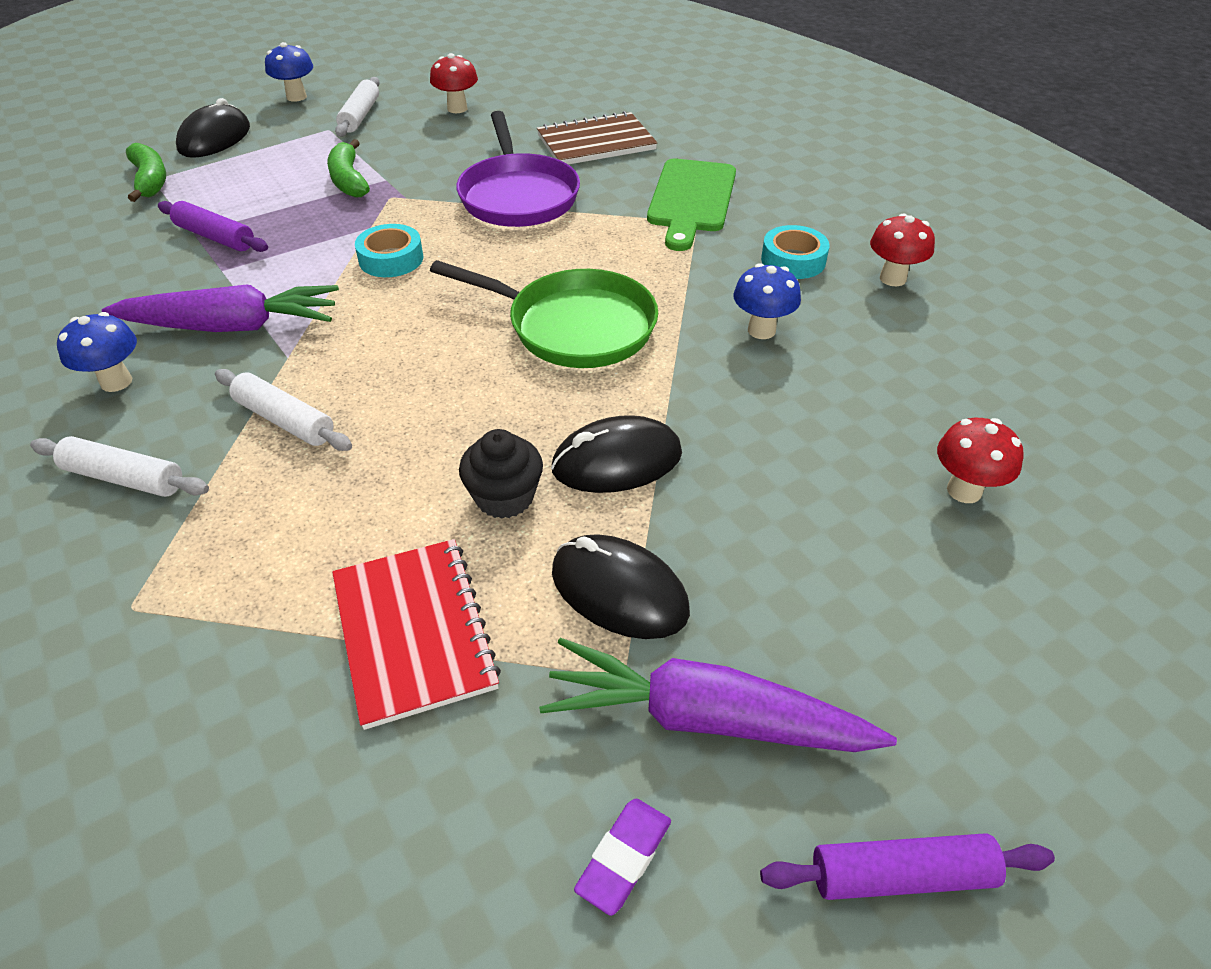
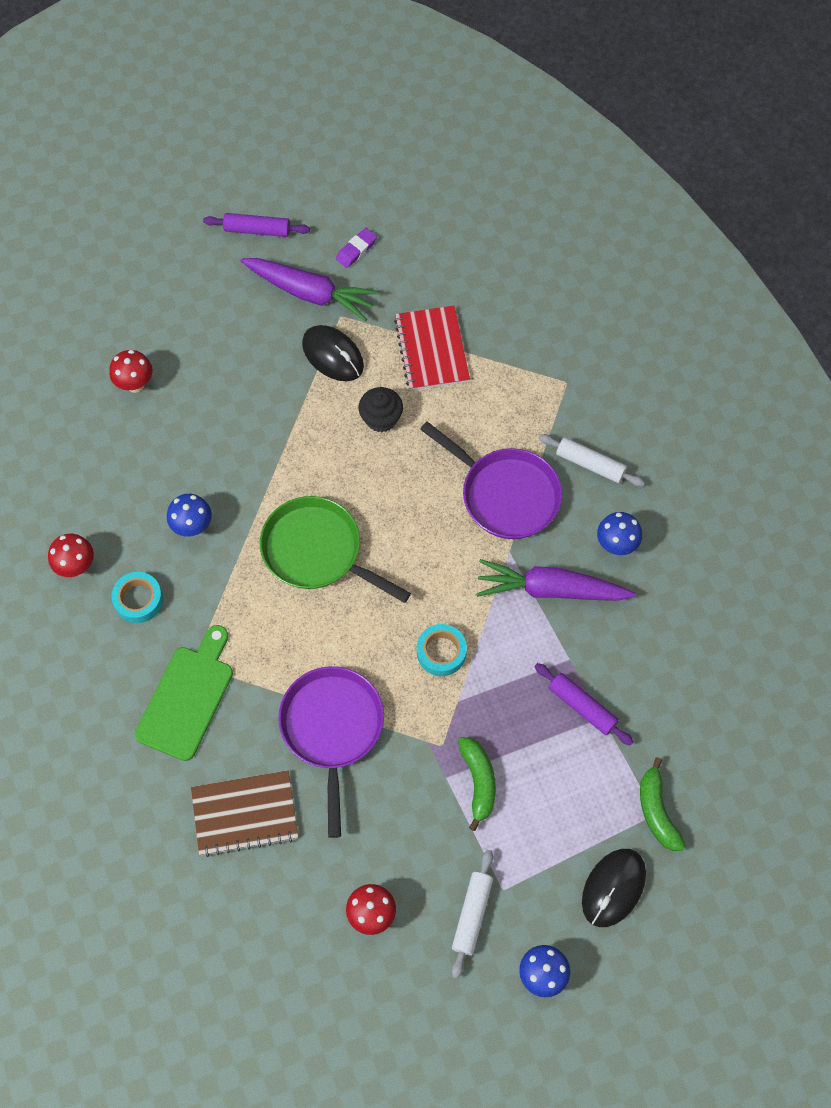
camera: 170 degrees left, 20 degrees up
(285, 420) = (505, 494): white rolling pin -> purple pan
(617, 461) = (315, 433): black mouse -> none

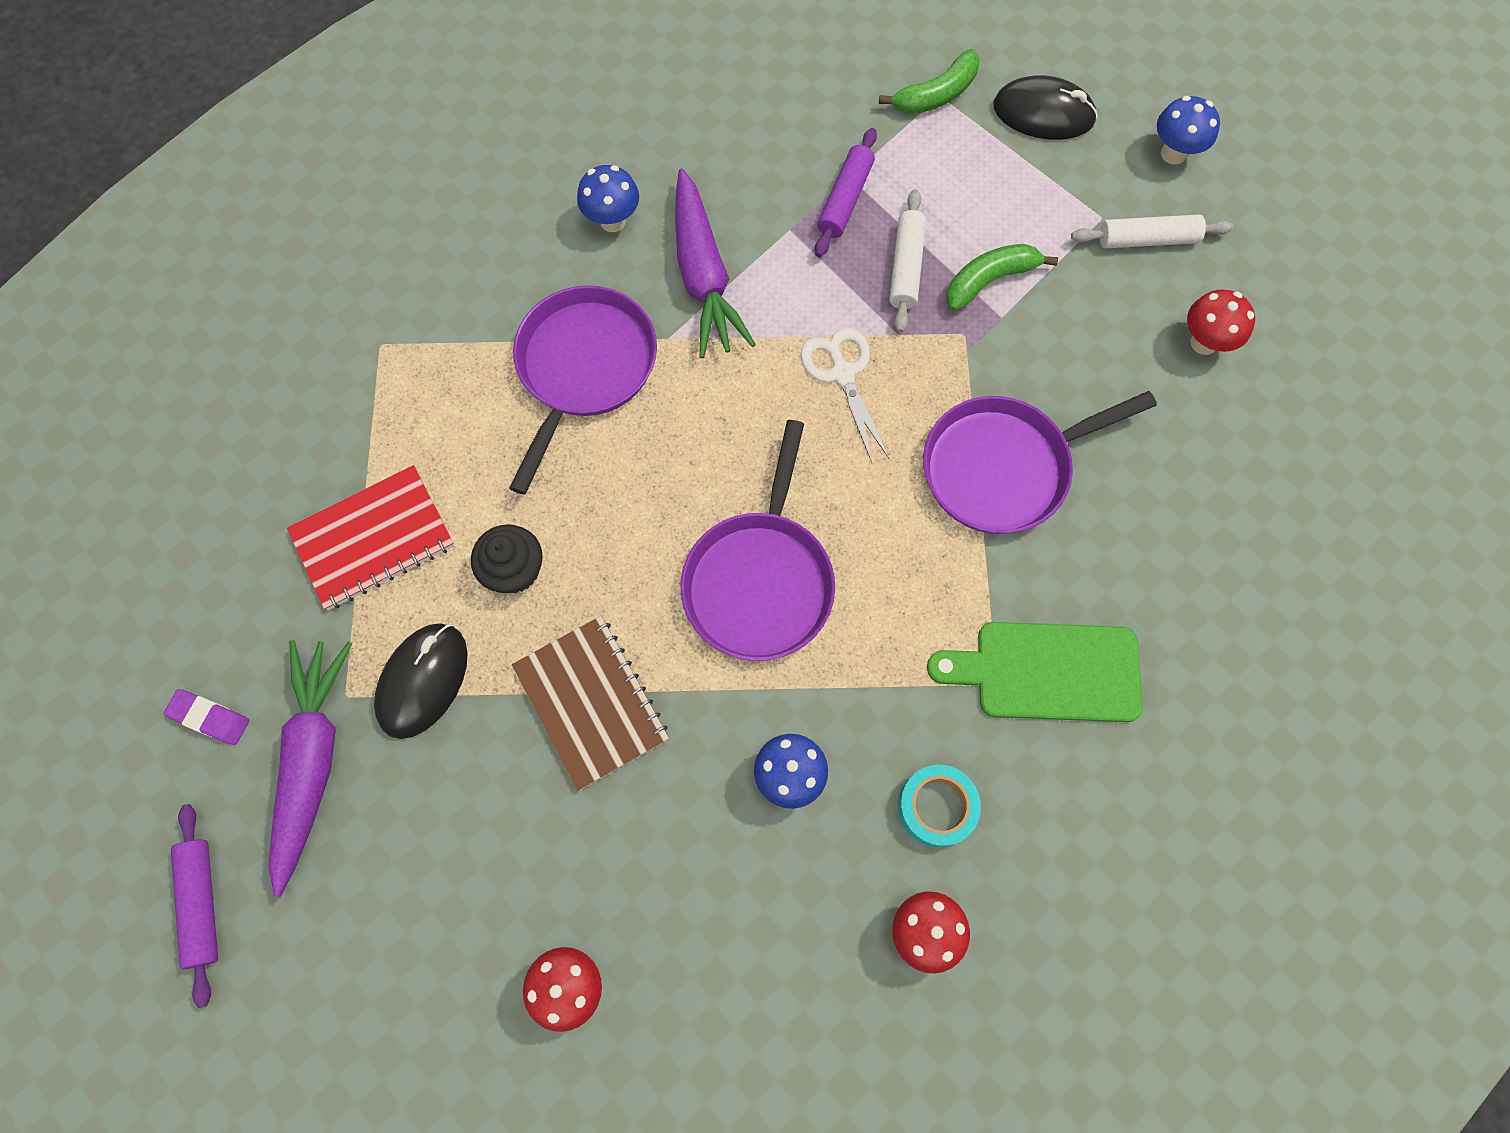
camera: 110 degrees left, 5 degrees up
(245, 814) = (1163, 532): brown notebook -> brown notebook (591, 703)
(317, 551) = (760, 580): green pan -> purple pan
(441, 652) = (842, 374): turquoise tape -> white scissors
(590, 464) = (503, 281): white rolling pin -> white rolling pin (905, 267)

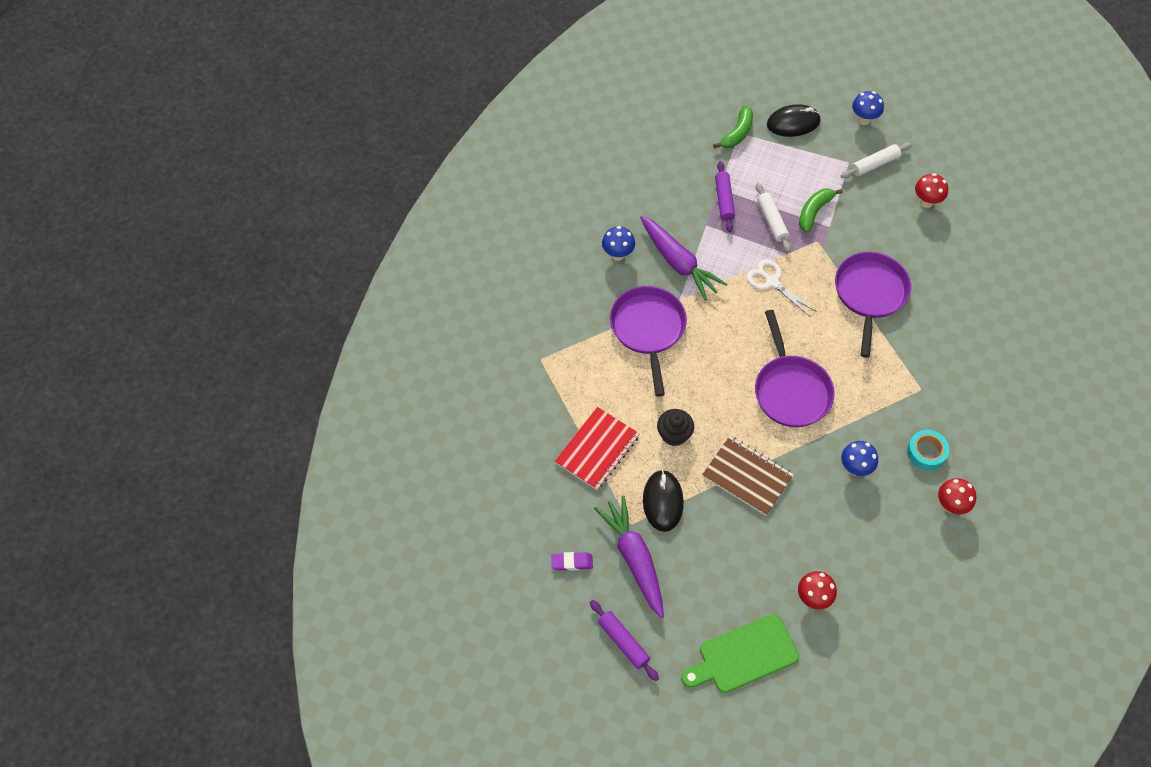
camera: 25 degrees left, 10 degrees down
(1003, 467) = (870, 294): purple pan -> purple pan turned 150 degrees clockwise
(1047, 671) = (940, 375): green cutting board -> green cutting board (743, 655)

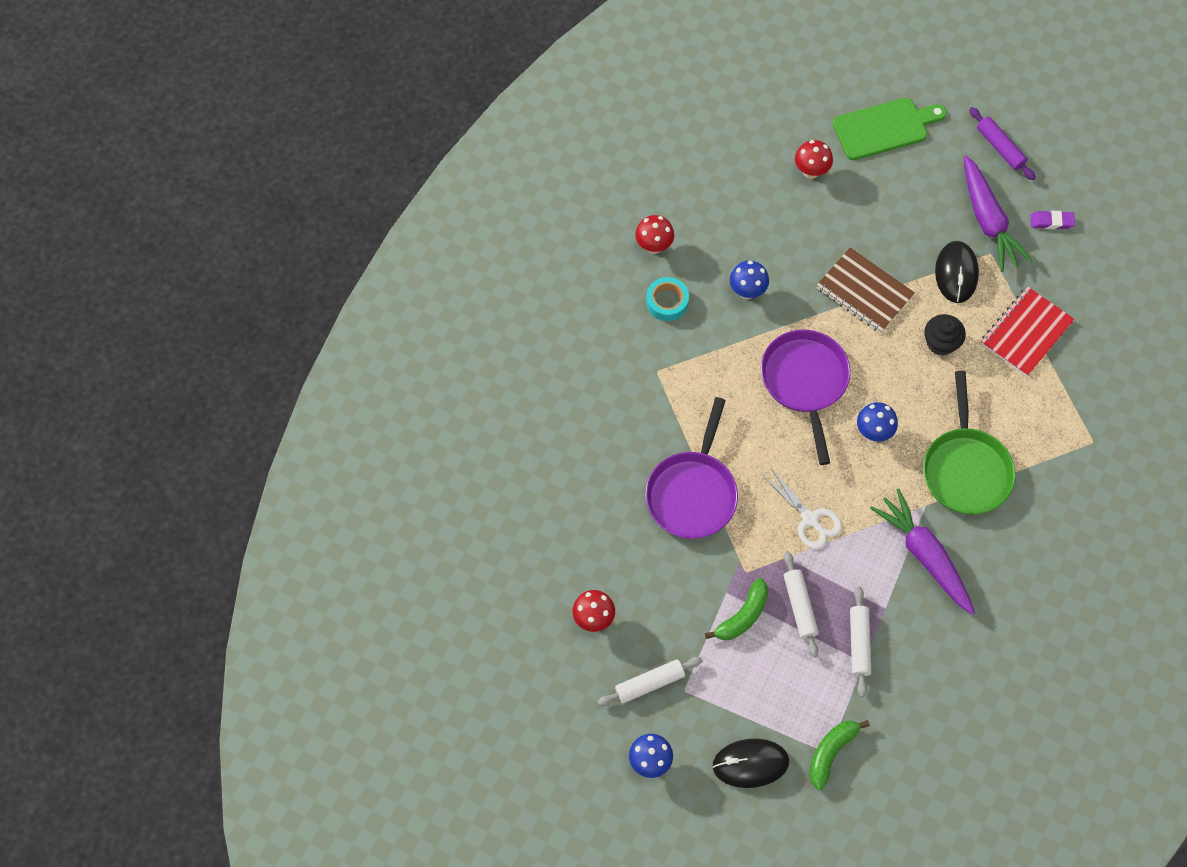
camera: 175 degrees left, 5 degrees up
(617, 254) = (1001, 574): blue mushroom -> blue mushroom (873, 432)
(648, 329) = (965, 469): purple pan -> green pan
(724, 200) = (859, 643): purple rolling pin -> white rolling pin

